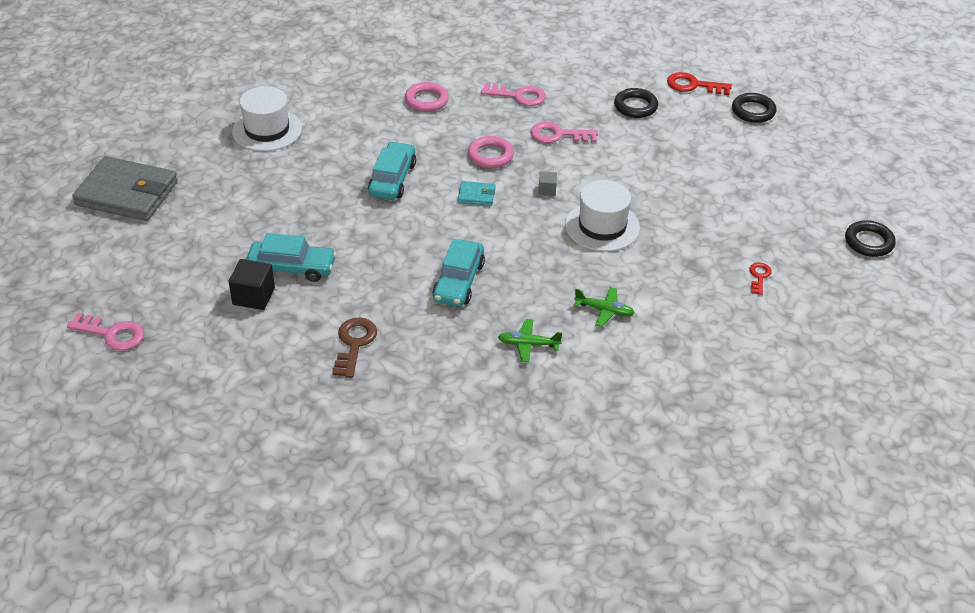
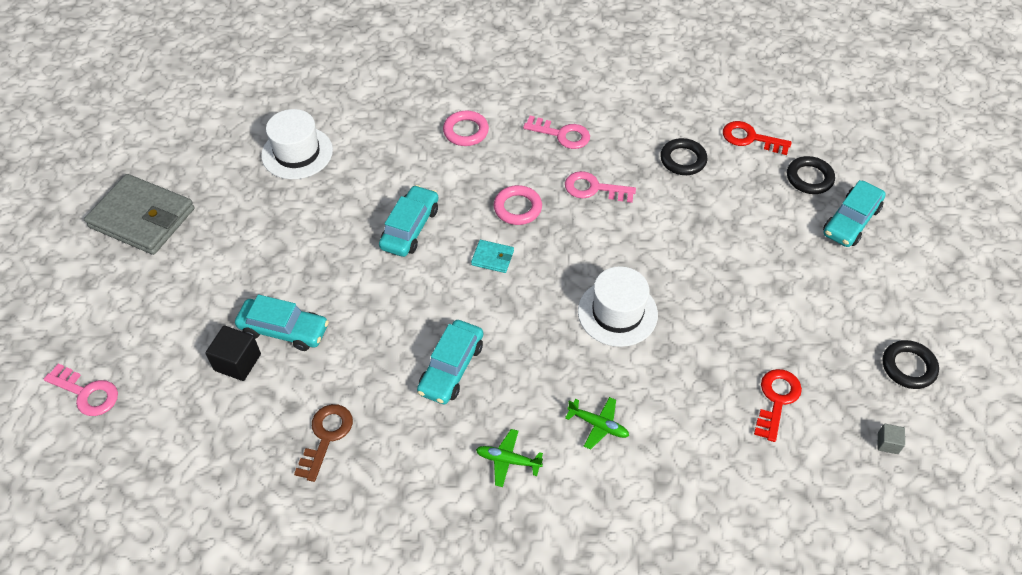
camera: 10 degrees right, 10 degrees up
(547, 190) = (568, 259): grey cube -> grey cube (887, 443)
(759, 276) = (776, 400): red key -> red key, size x1.66
(797, 140) = (851, 221): none -> turquoise car

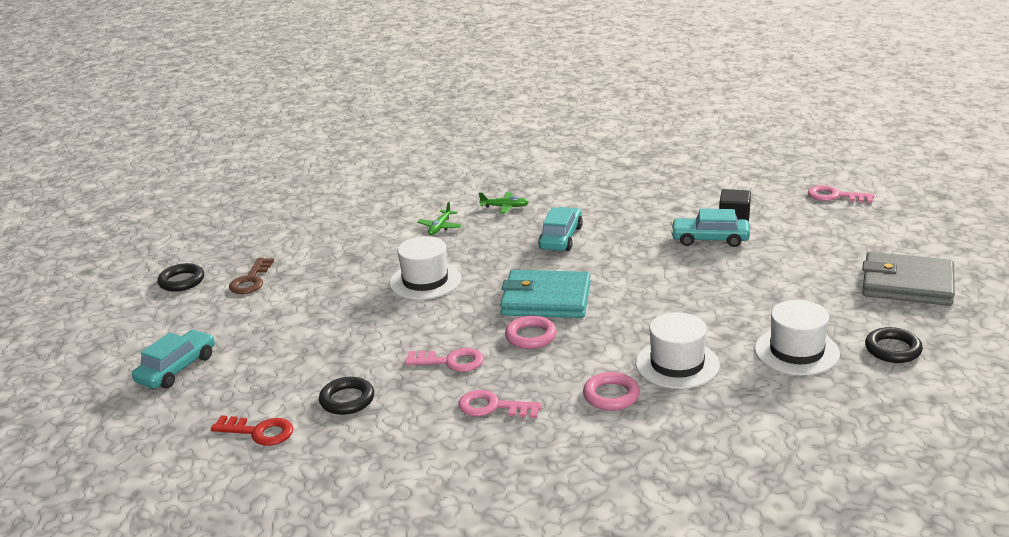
camera: 175 degrees right, 25 degrees down
(326, 437) = (640, 200): brown key -> brown key (251, 280)
(401, 155) = (677, 364): none -> white hat
(410, 228) = (635, 309): turquoise car -> none
(492, 258) = (546, 299): turquoise wallet -> turquoise wallet, size x2.33
(598, 425) = (440, 227): green plane -> green plane turned 90 degrees counterclockwise
(776, 400) = (299, 253): red key -> none
(809, 178) = (204, 400): black ring -> black ring (893, 349)
(887, 443) = (222, 244): grey cube -> none

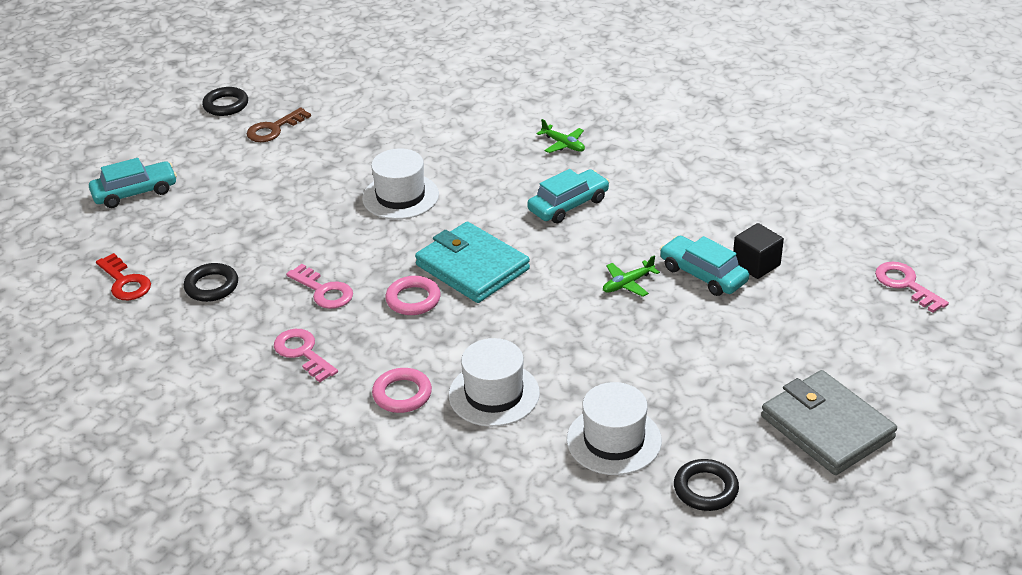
camera: 35 degrees right, 10 degrees up
(440, 227) = (480, 142): green plane -> green plane (627, 284)

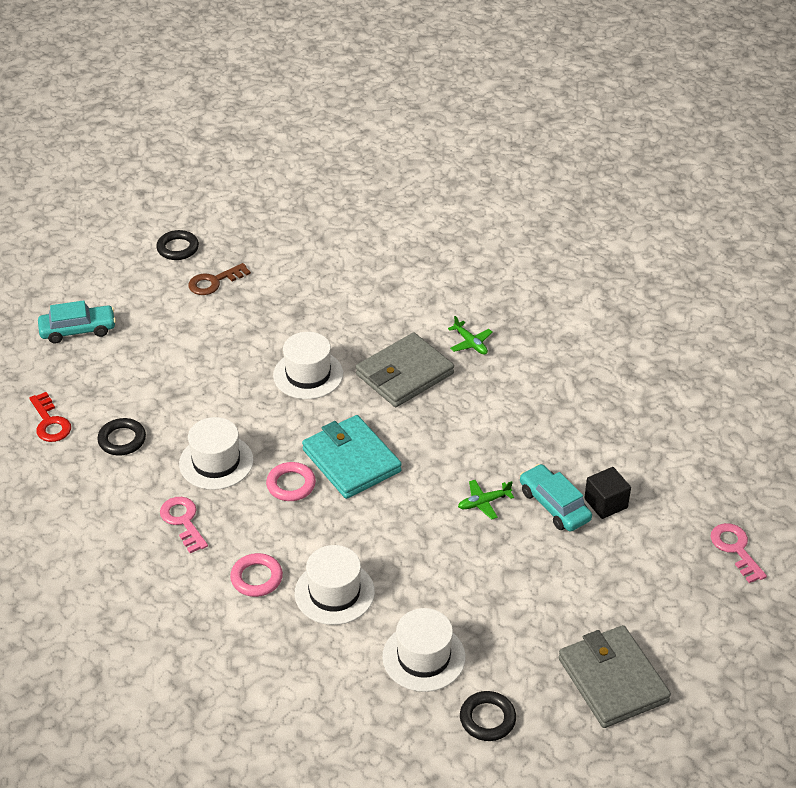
camera: 10 degrees right, 5 degrees up
(324, 291) = (216, 462): pink key -> white hat
(503, 181) = (404, 374): none -> grey wallet
(568, 205) = (455, 410): turquoise car -> none

